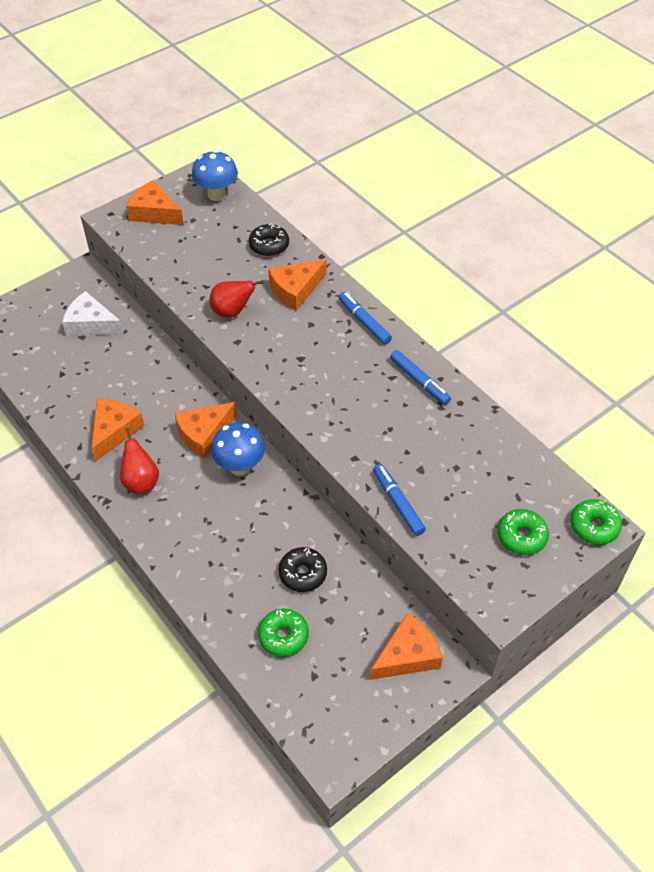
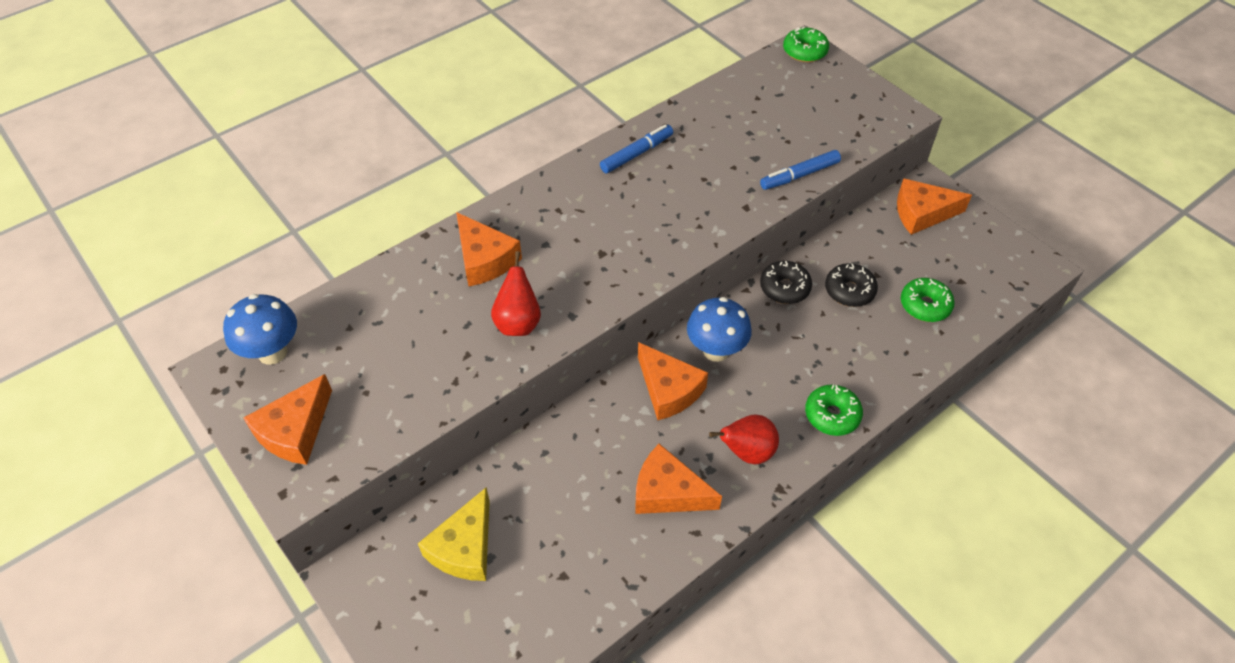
camera: 90 degrees left, 0 degrees up
(91, 324) = (465, 547): white cheese -> yellow cheese
(269, 245) = (396, 288): black donut -> black donut (784, 288)
(364, 322) = (545, 196): blue marker -> none
(407, 655) = (922, 213): orange cheese -> orange cheese turned 60 degrees counterclockwise
(521, 536) = (823, 95): green donut -> green donut (832, 415)

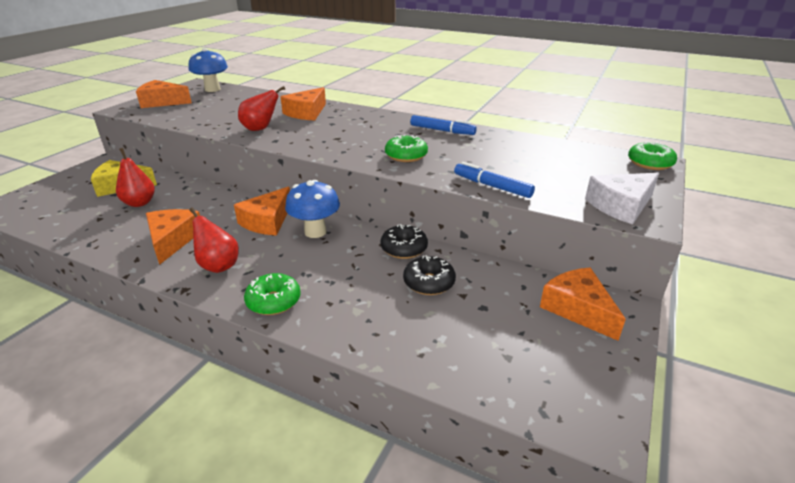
camera: 65 degrees right, 20 degrees down
(540, 524) = (139, 203): none -> red pear
(874, 114) = (621, 206): none -> white cheese
(925, 305) = (449, 335): green donut -> green donut (406, 156)

